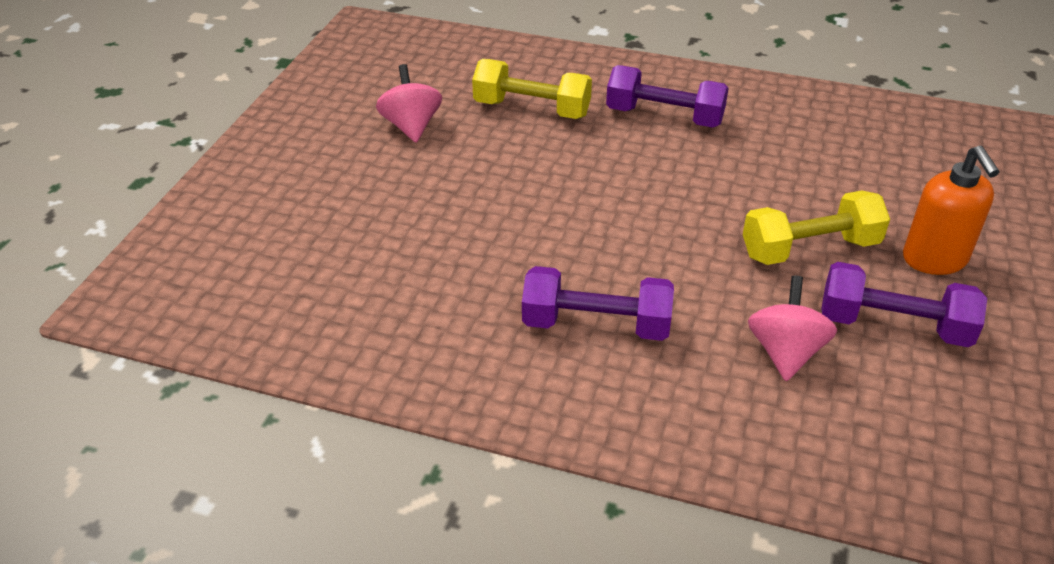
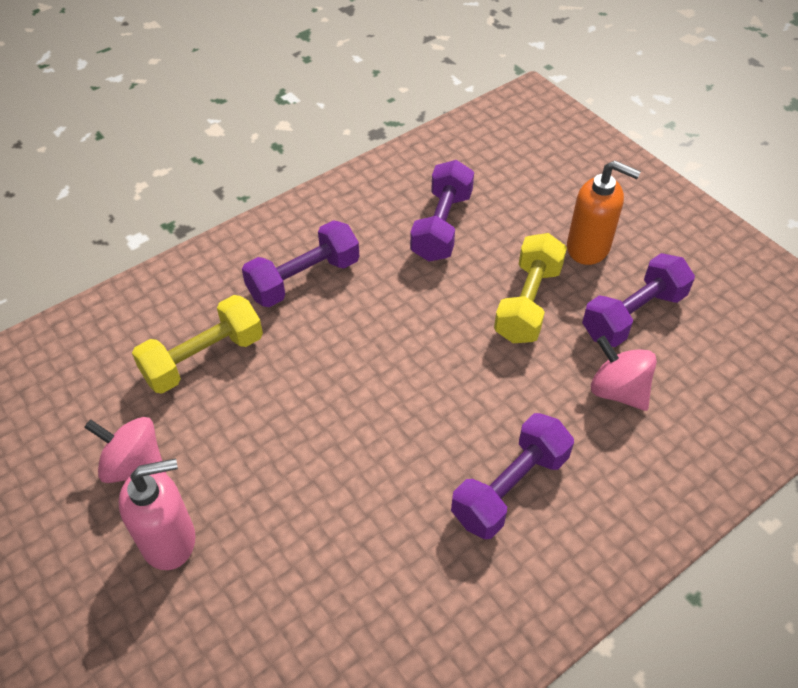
camera: 55 degrees left, 10 degrees up
(369, 171) = (169, 540): none -> pink soap dispenser
(823, 159) = (441, 226): none -> purple dumbbell

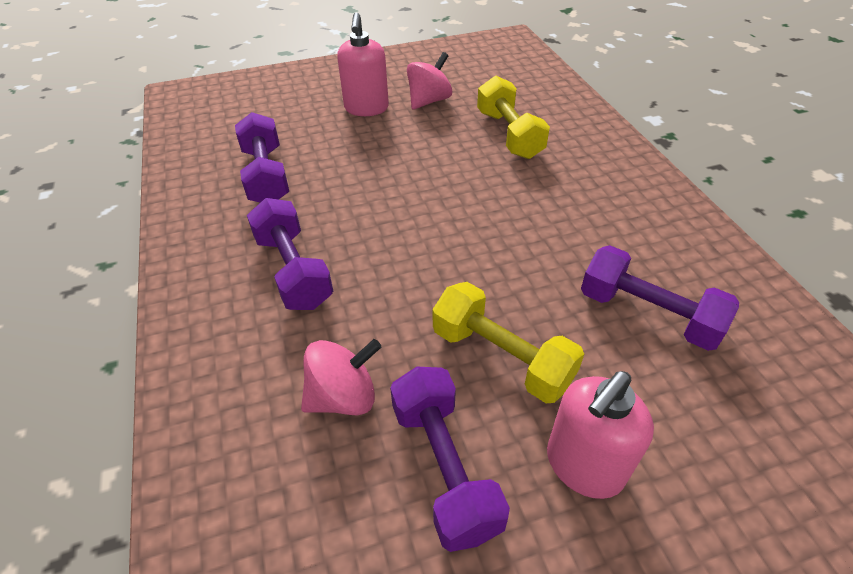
camera: 110 degrees right, 5 degrees down
(304, 279) = (583, 196): purple dumbbell -> purple dumbbell (266, 176)
(588, 248) = (583, 466): orange soap dispenser -> pink soap dispenser

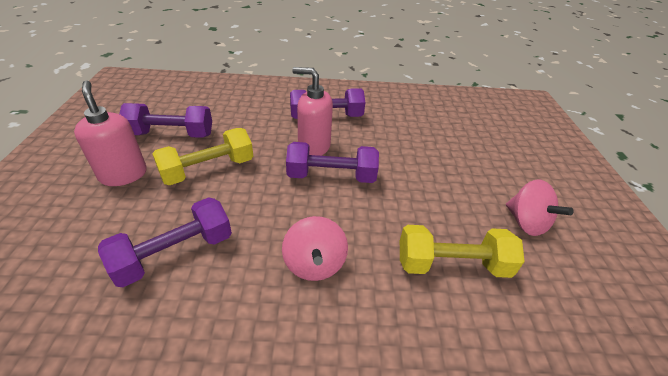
camera: 105 degrees right, 5 degrees down
(266, 176) = (421, 119): purple dumbbell -> purple dumbbell (331, 176)
(343, 397) = (233, 117): pink spinning top -> pink spinning top (314, 264)
(366, 108) = (510, 178): pink soap dispenser -> pink soap dispenser (313, 147)

